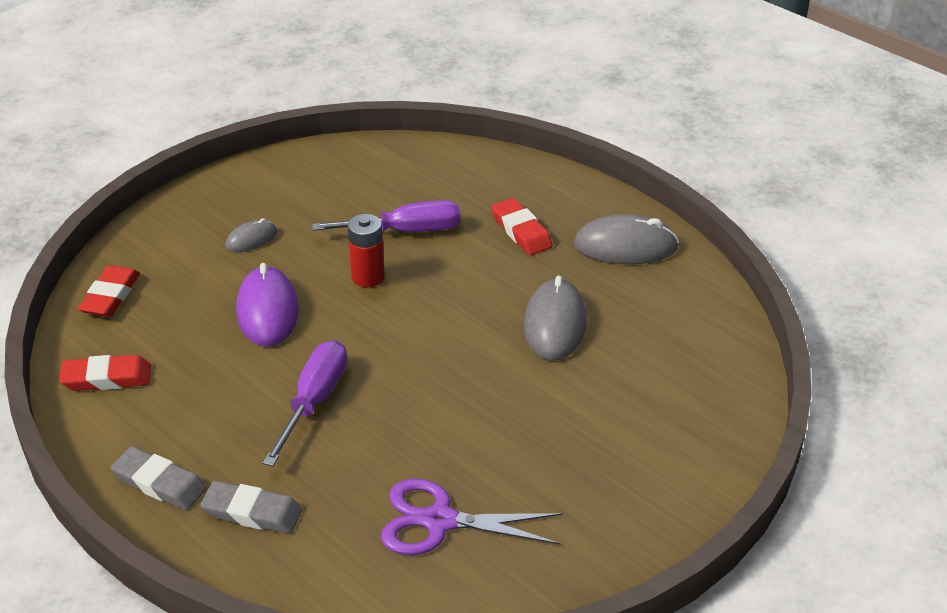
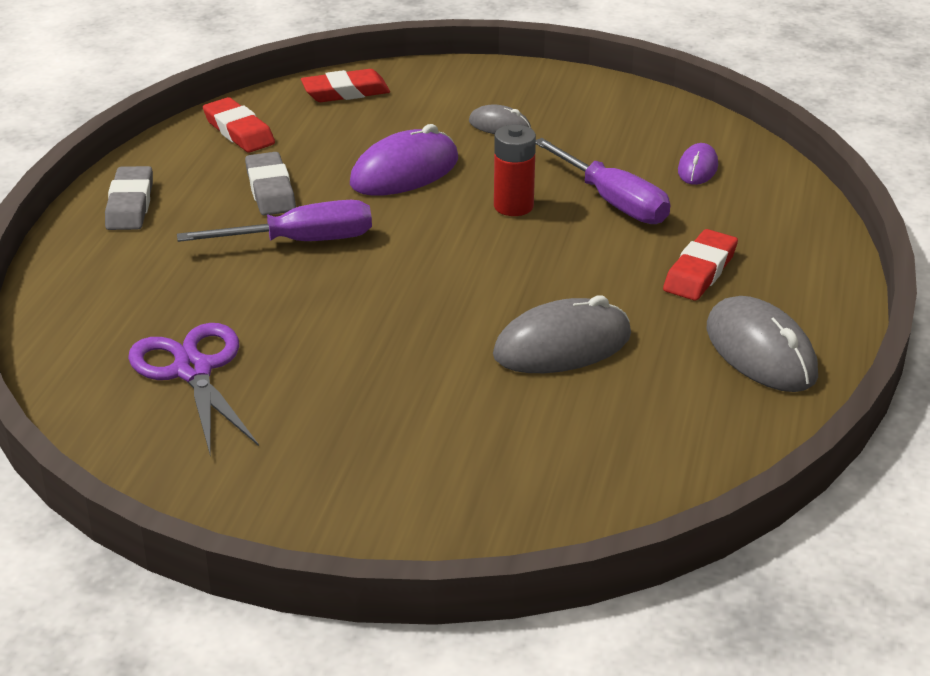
camera: 60 degrees right, 5 degrees down
(252, 512) = (128, 263): grey eraser -> grey eraser (270, 190)
(400, 178) = (697, 168): none -> purple mouse

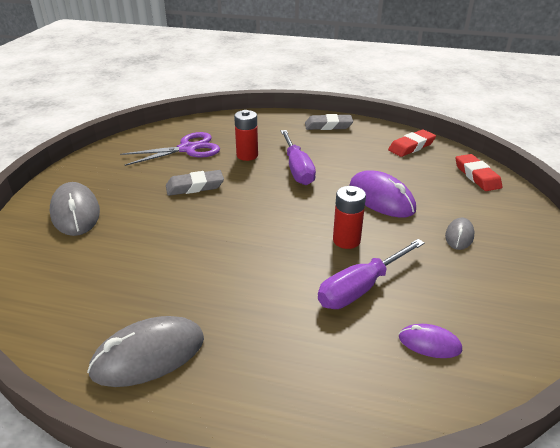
camera: 90 degrees right, 0 degrees up
(238, 295) = (247, 155): none -> red battery
(270, 190) = (349, 158): grey eraser -> grey eraser (195, 186)
(562, 346) = (180, 257): grey mouse -> grey mouse (75, 213)
(700, 271) = (262, 330): red eraser -> none

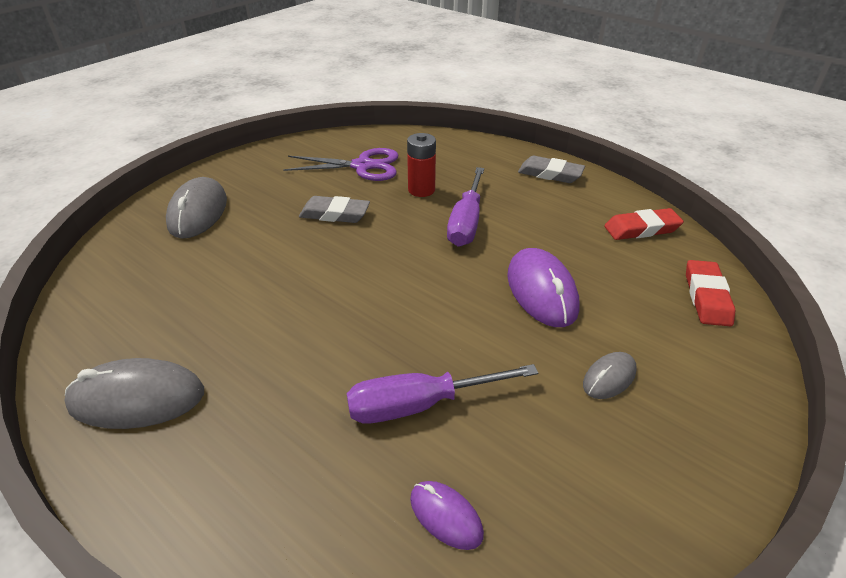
camera: 25 degrees right, 5 degrees up
(346, 240) = (452, 334): red battery -> none

